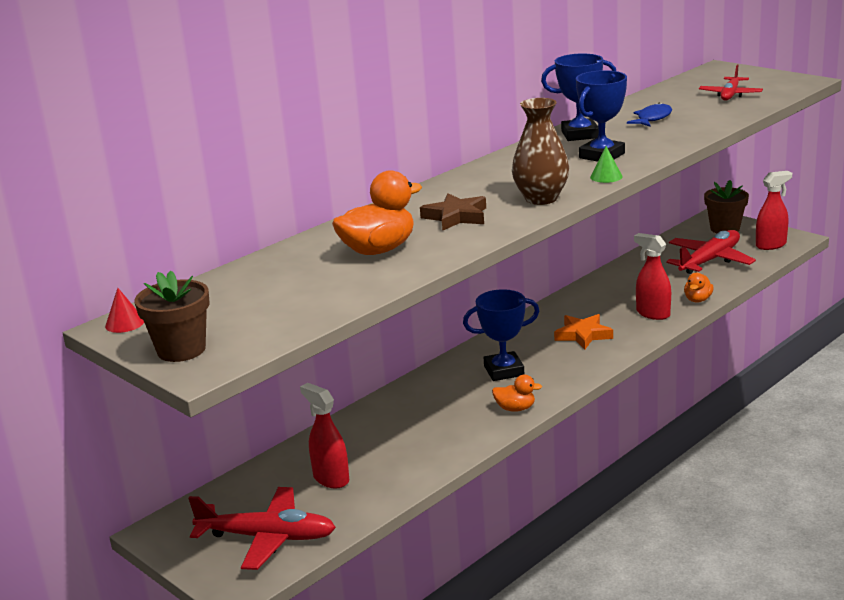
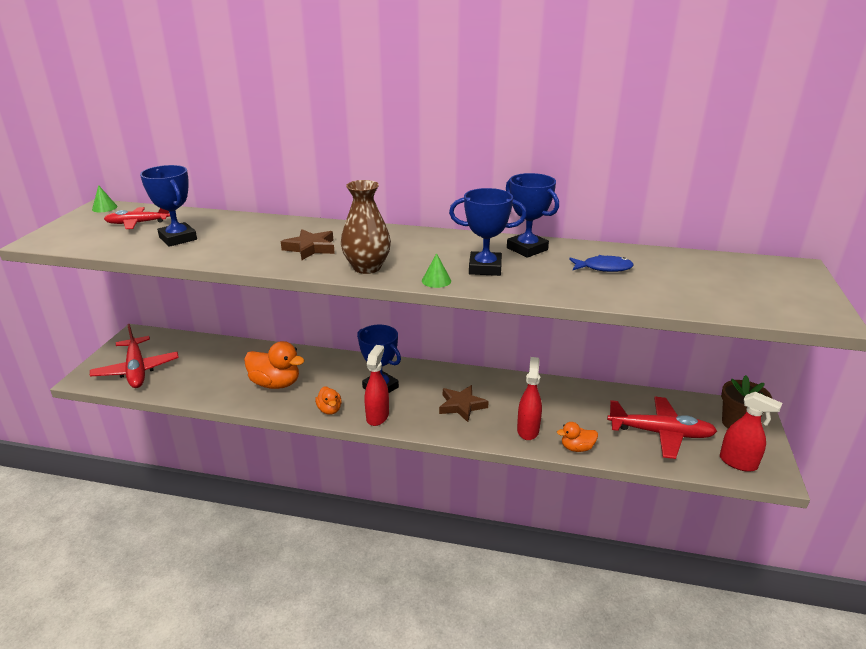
camera: 55 degrees right, 5 degrees up
(125, 323) = (104, 208): red cone -> green cone
(181, 350) = (67, 229): brown flower pot -> none
(326, 281) = (178, 238): none -> blue trophy
(331, 479) = (207, 368): red spray bottle -> red spray bottle (377, 416)
(378, 250) = (236, 240): orange duck -> orange duck (275, 384)
(583, 335) = (461, 406): orange star -> brown star
(730, 95) = (721, 288): red plane -> red plane (138, 223)

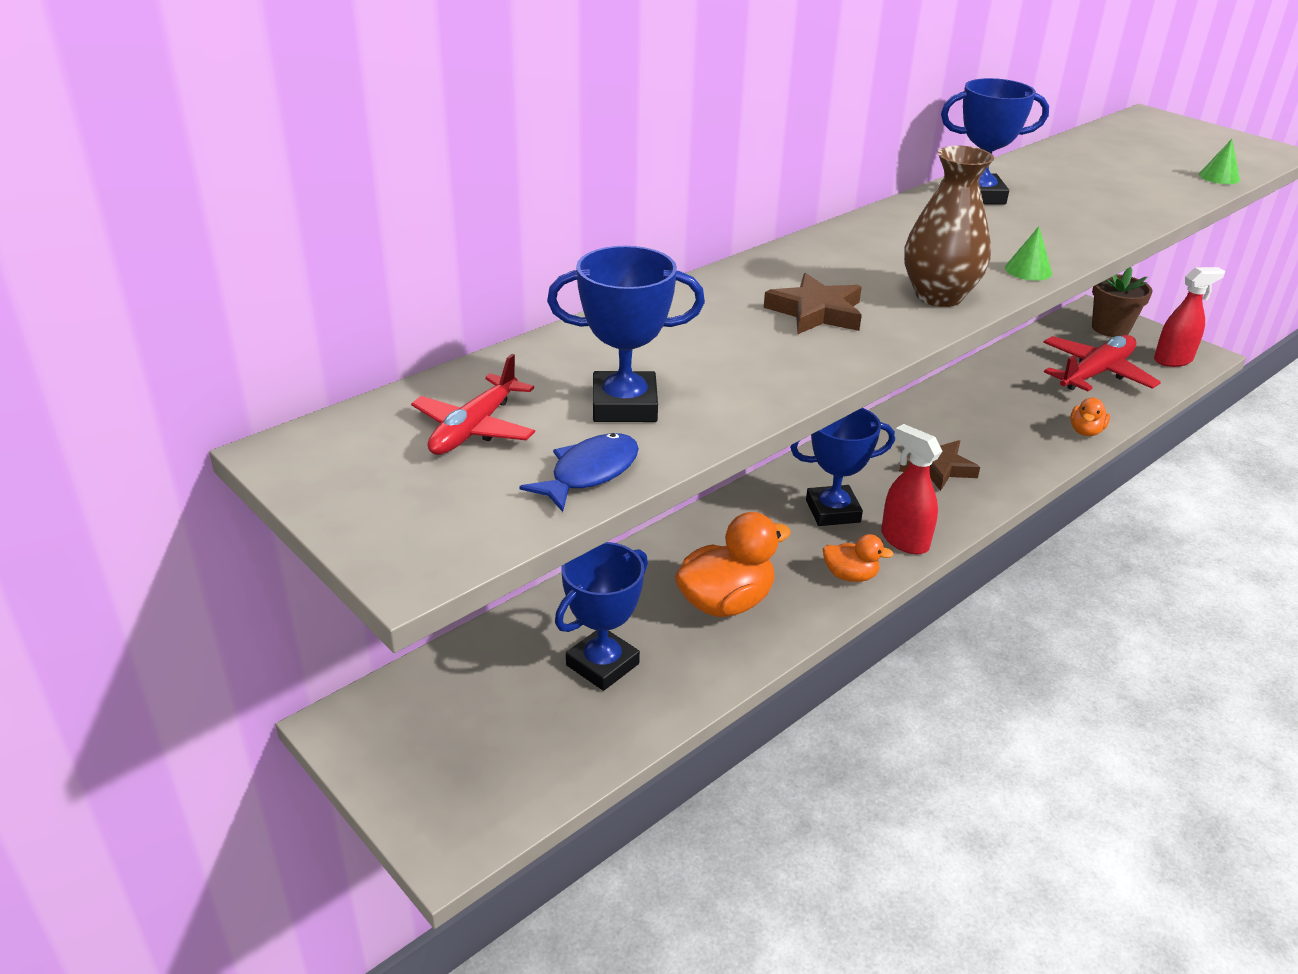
camera: 55 degrees left, 5 degrees up
(104, 208) = (308, 447): green cone -> green cone (1219, 177)
(136, 369) = (498, 756): red plane -> none
(485, 268) = (1015, 234): blue trophy -> blue trophy (602, 664)
(528, 430) = (1027, 445): red spray bottle -> none
(603, 268) = (1076, 183): blue fish -> blue fish (589, 473)

